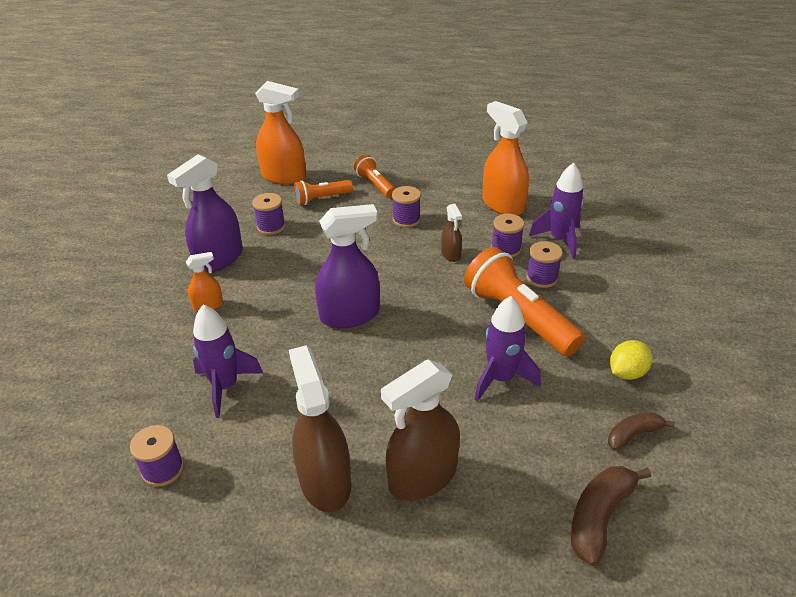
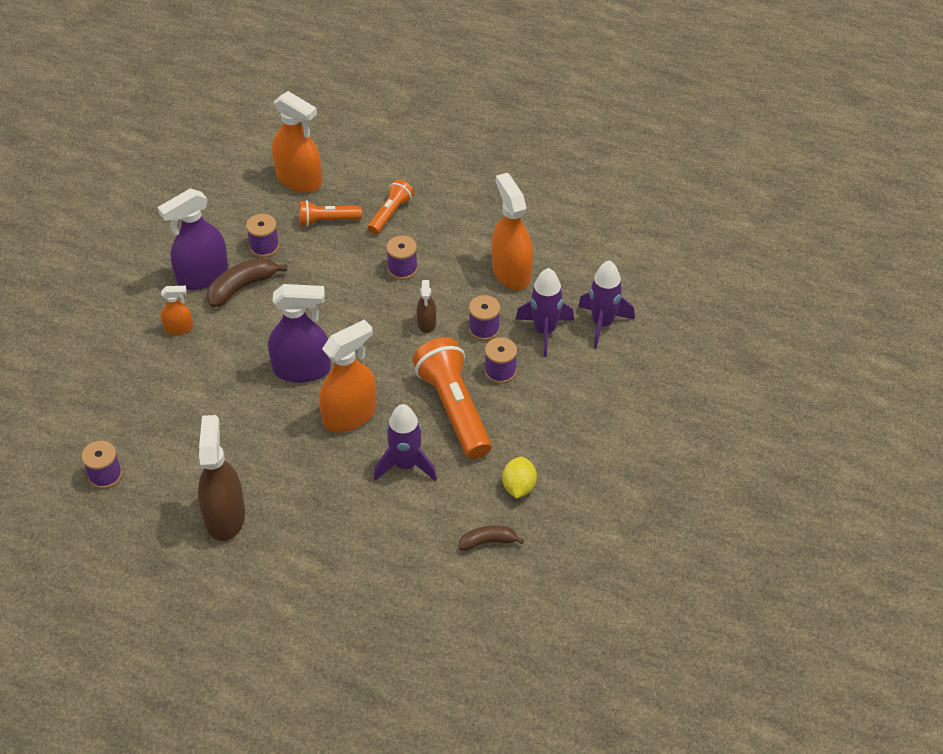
camera: 15 degrees right, 10 degrees up
(225, 386) = (172, 415): purple rocket -> purple rocket (602, 324)
(375, 185) = (390, 214): orange flashlight -> orange flashlight turned 45 degrees clockwise
(418, 345) = (350, 415): none -> orange spray bottle
(422, 477) = (301, 532): brown spray bottle -> none
(599, 517) = (420, 596): brown banana -> brown banana (242, 287)
(627, 372) = (519, 487): yellow lemon -> yellow lemon turned 60 degrees counterclockwise

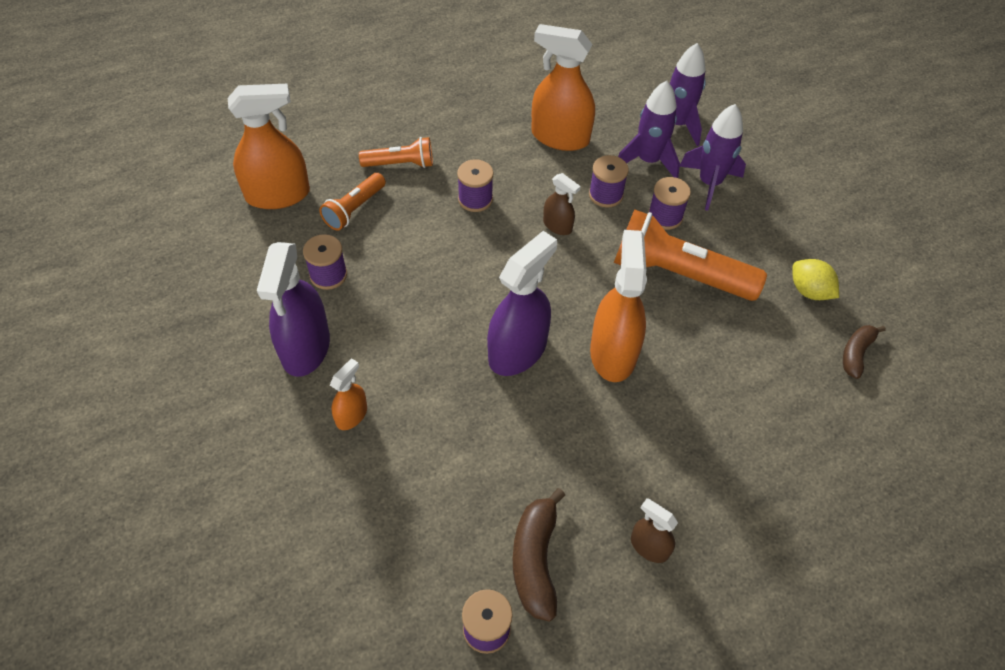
camera: 50 degrees left, 5 degrees up
(225, 516) = (649, 547): brown spray bottle -> brown spray bottle, size x0.51
(242, 287) = (359, 326): brown banana -> brown banana (535, 560)
(390, 214) = (400, 164): orange flashlight -> orange flashlight turned 105 degrees clockwise
(405, 465) = (713, 352): purple rocket -> purple rocket (709, 183)

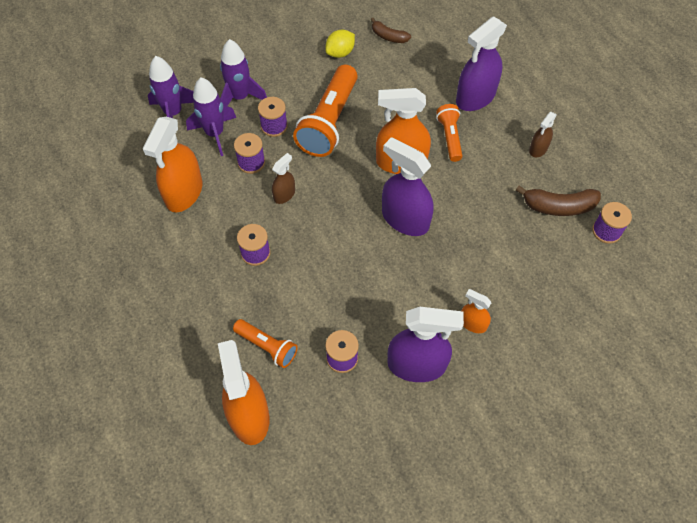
camera: 90 degrees left, 5 degrees up
(400, 164) = (212, 314): orange flashlight -> orange flashlight (449, 137)
(748, 464) = (475, 97): none -> purple spray bottle

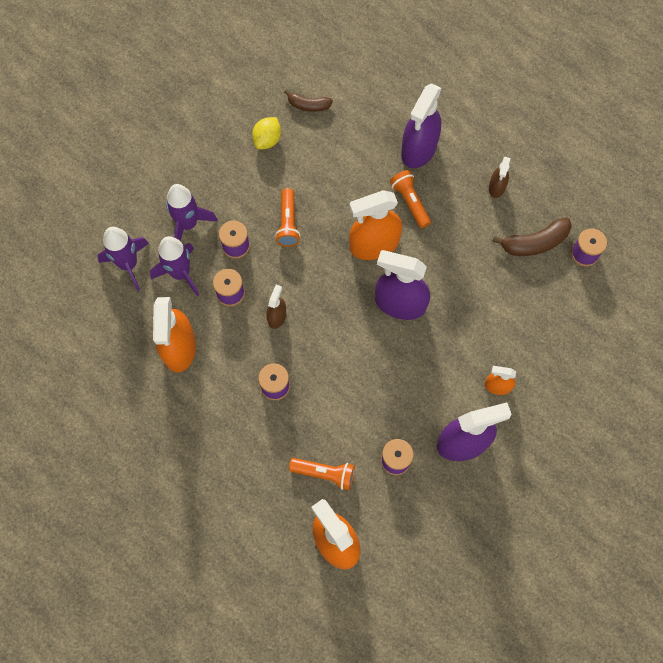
camera: 20 degrees left, 10 degrees up
(329, 122) = (288, 223): orange flashlight -> orange flashlight, size x0.54

